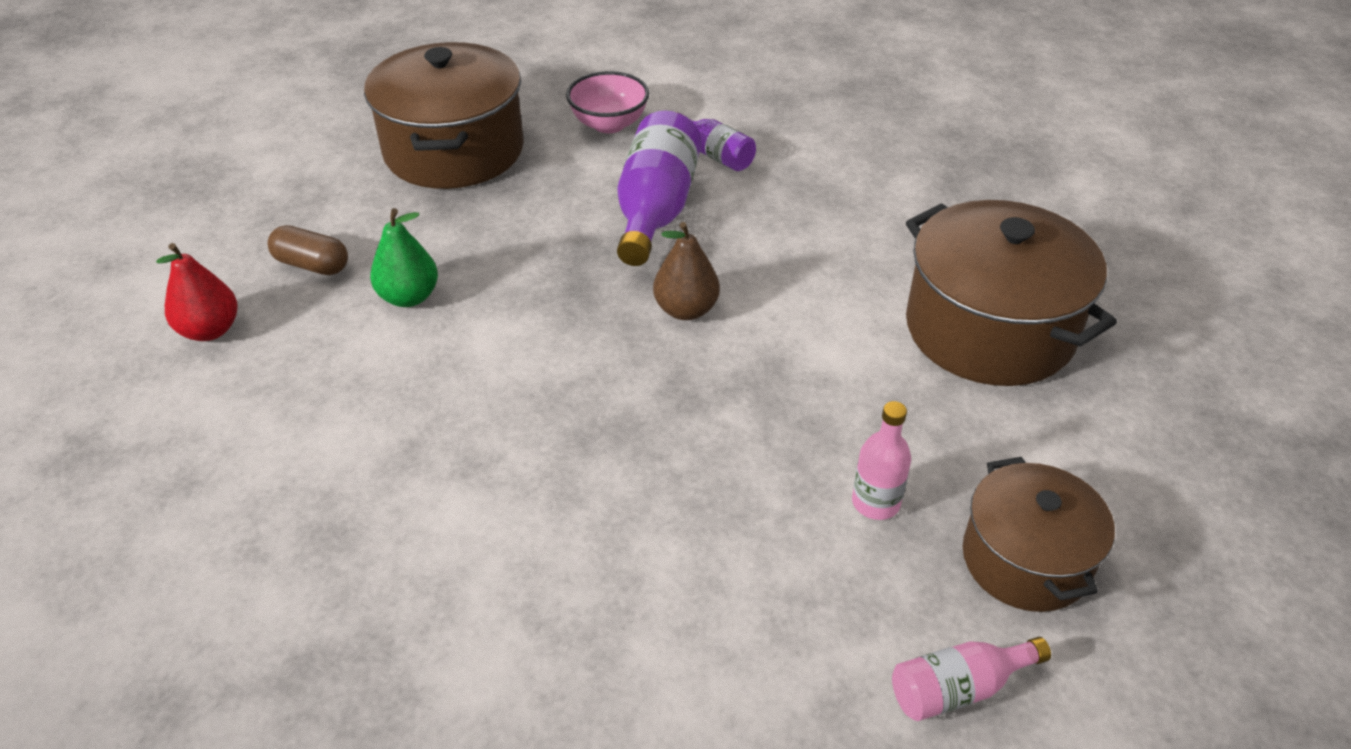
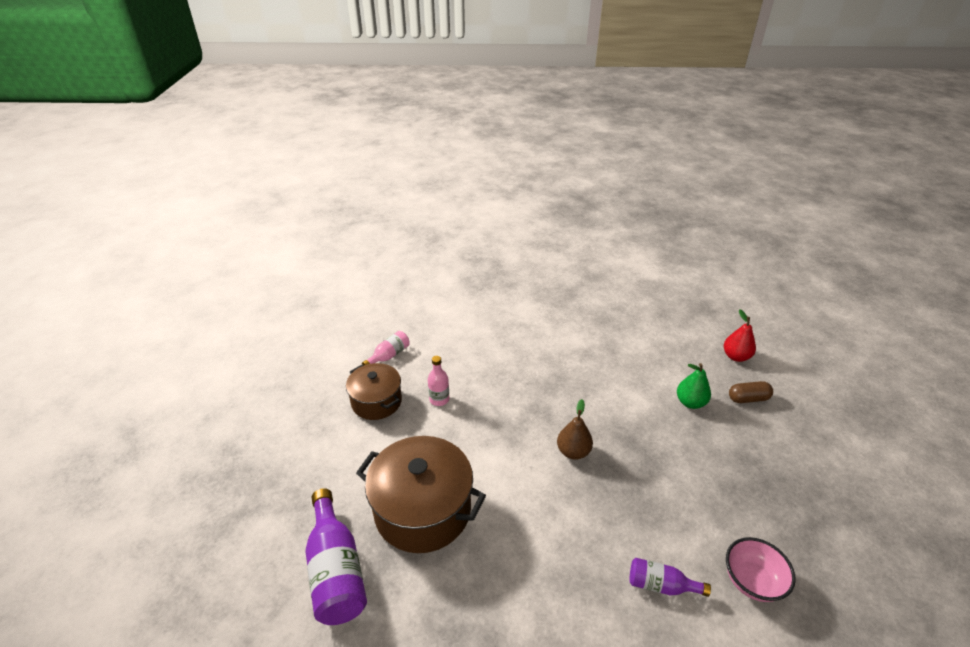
camera: 150 degrees right, 5 degrees down
(454, 150) = (797, 502): brown pot -> none
(656, 209) = (647, 512): purple bottle -> purple bottle (336, 570)

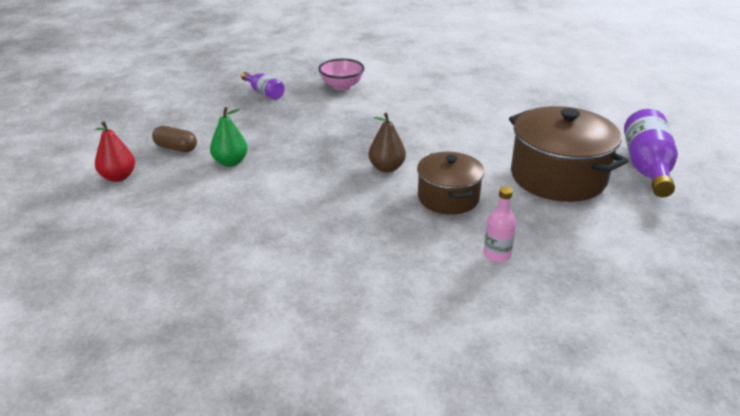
camera: 150 degrees left, 5 degrees down
(376, 401) = (583, 281): brown pot -> brown pot (448, 198)
(389, 356) = (547, 340): pink bottle -> none
(660, 585) = (401, 99): purple bottle -> purple bottle (264, 93)

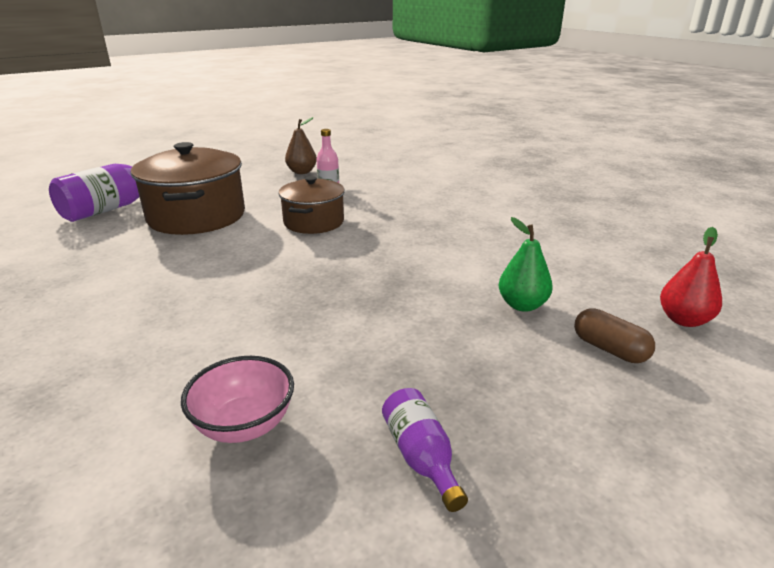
camera: 155 degrees left, 5 degrees down
(386, 168) = (338, 256): brown pear -> brown pear (302, 172)

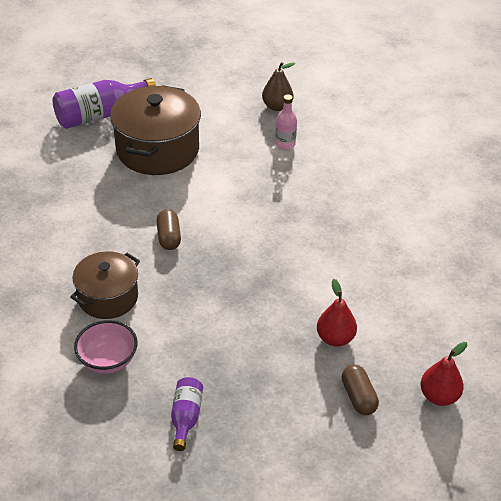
camera: 25 degrees right, 15 degrees up
(253, 274) = (169, 237): none -> brown capsule
(314, 222) = (245, 189): brown pot -> brown pot (108, 297)
(522, 305) = (335, 338): green pear -> red pear

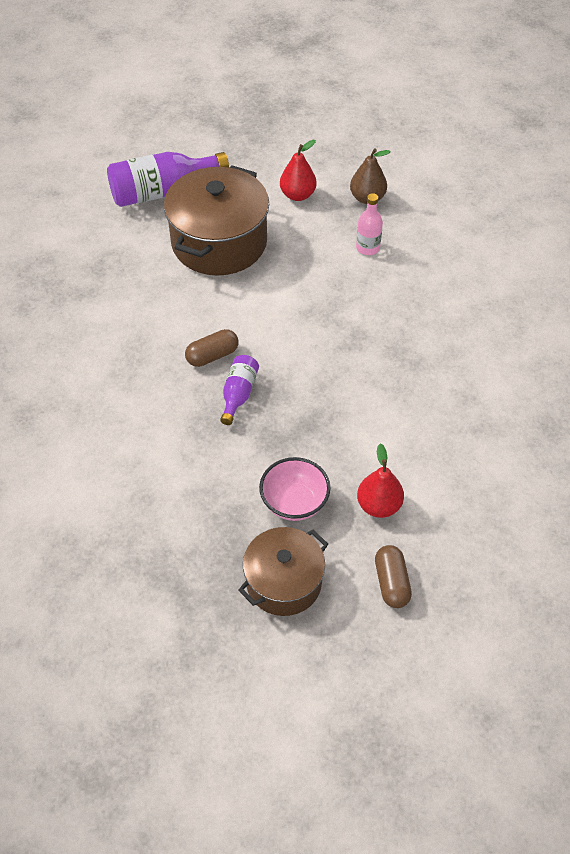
camera: 10 degrees right, 10 degrees up
(108, 297) = (131, 424): brown pot -> brown pot (283, 582)
(108, 361) = (118, 503): pink bowl -> pink bowl (294, 502)
(169, 237) = (212, 356): brown capsule -> brown capsule turned 60 degrees clockwise
(186, 417) = (192, 583): purple bottle -> purple bottle (239, 394)
(439, 396) = (485, 593): red pear -> red pear (297, 195)

